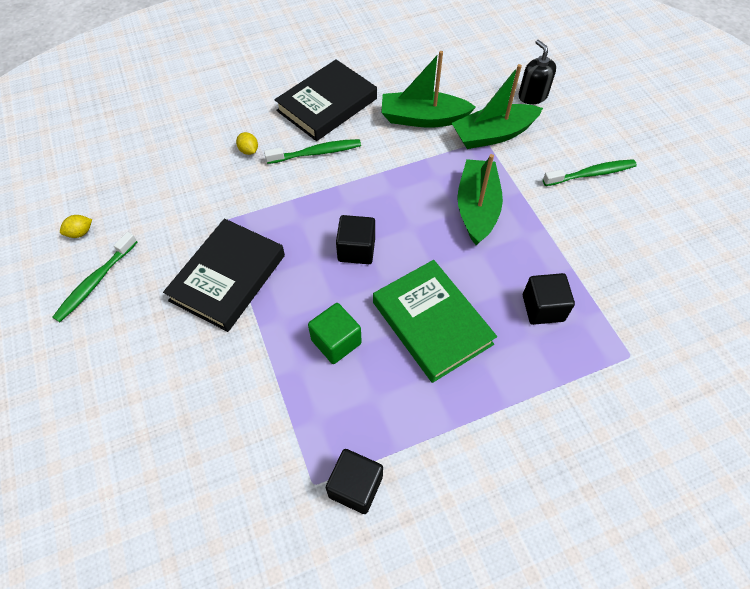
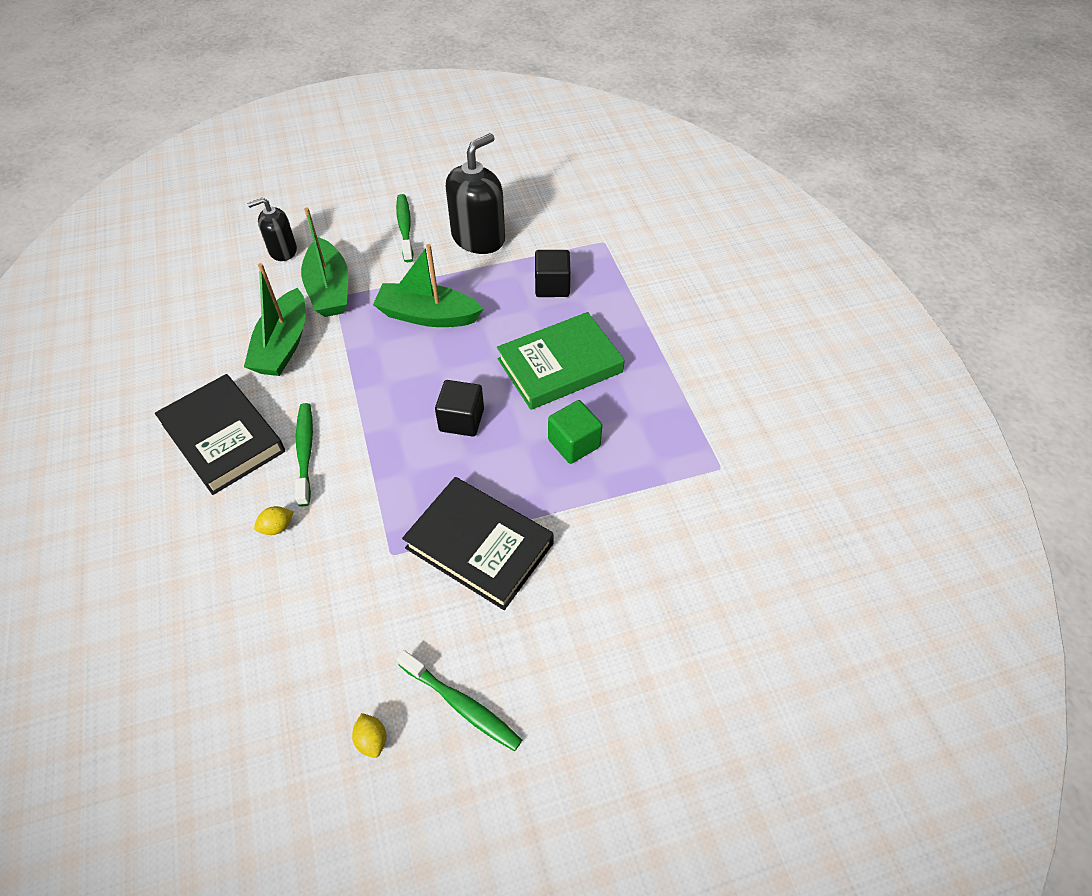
camera: 85 degrees left, 5 degrees down
(355, 486) = (721, 435): black cube -> none
(596, 235) = (478, 238): none -> black soap dispenser

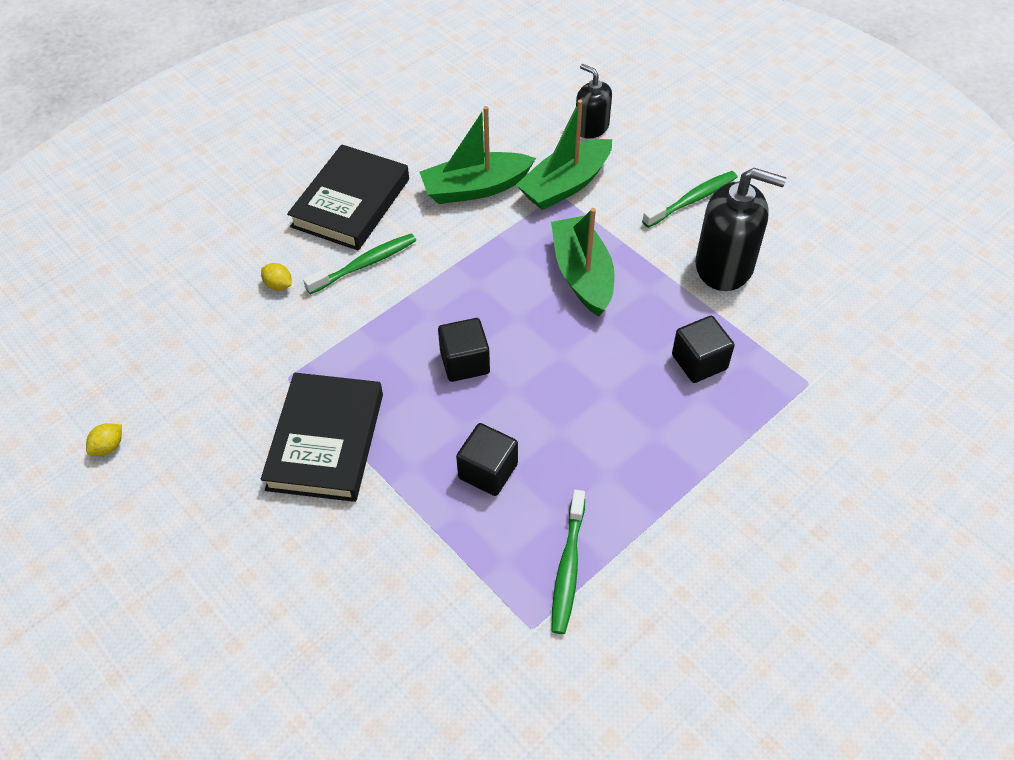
camera: 65 degrees right, 0 degrees up
(462, 705) = (160, 498): green toothbrush -> green toothbrush (568, 568)
(560, 366) = (586, 416): green book -> none
(574, 443) = (488, 471): green cube -> black cube

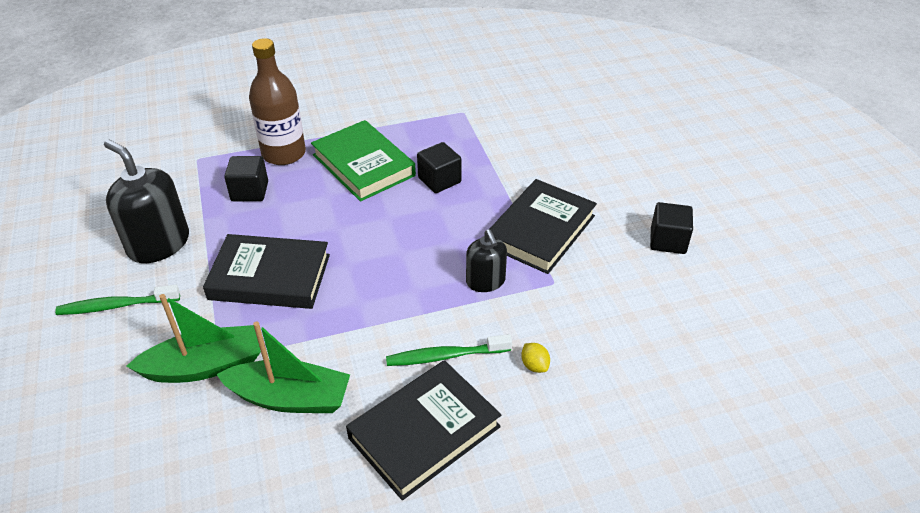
camera: 155 degrees left, 10 degrees down
(108, 447) = (710, 280): yellow lemon -> none
(465, 362) = (411, 246): black cube -> black cube (668, 241)
(568, 568) = (425, 126): green toothbrush -> none
(582, 275) = (270, 277): green boat -> black book
(591, 127) = (114, 425): black soap dispenser -> black soap dispenser (485, 281)
(600, 456) = (363, 165): none -> green book
(714, 434) = (284, 153): none -> brown bottle

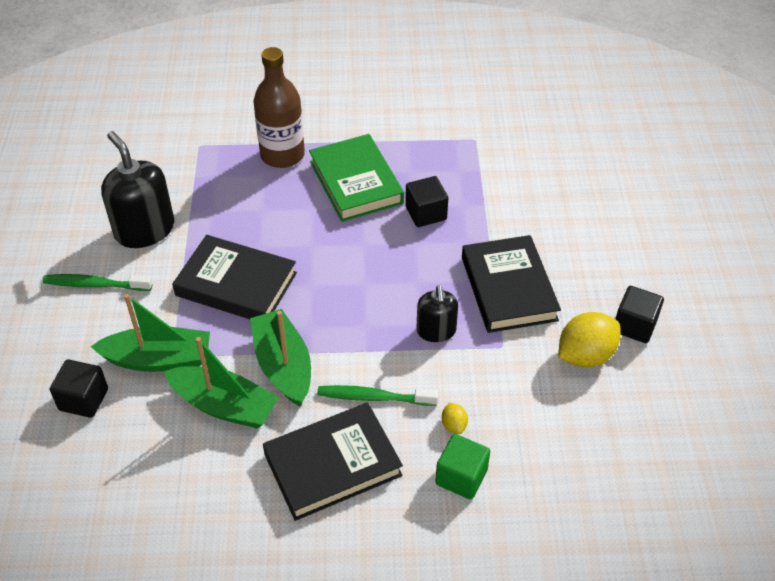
camera: 15 degrees right, 5 degrees up
(250, 191) = (240, 190): black cube -> black cube (83, 399)
(342, 345) = (283, 366): none -> green boat
(540, 230) = (508, 288): black book -> black book turned 60 degrees counterclockwise
(560, 414) = (461, 477): none -> green cube
(634, 275) = (585, 355): none -> yellow lemon

